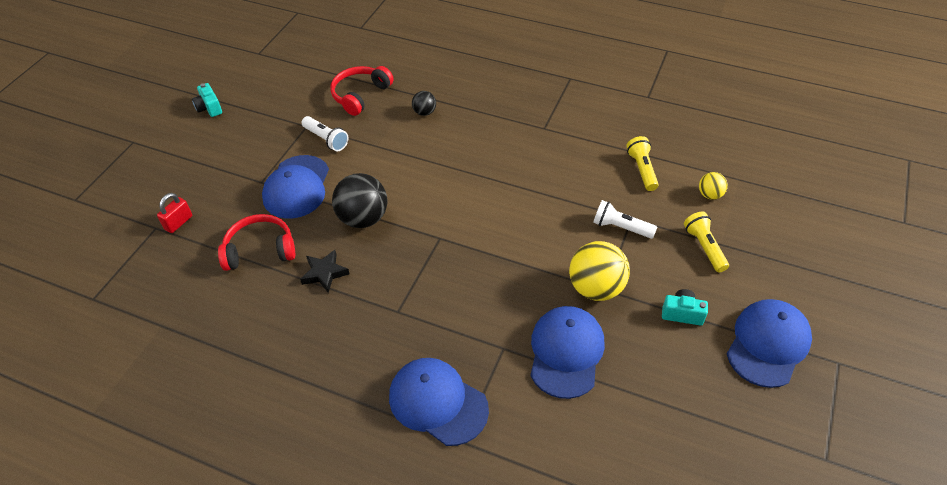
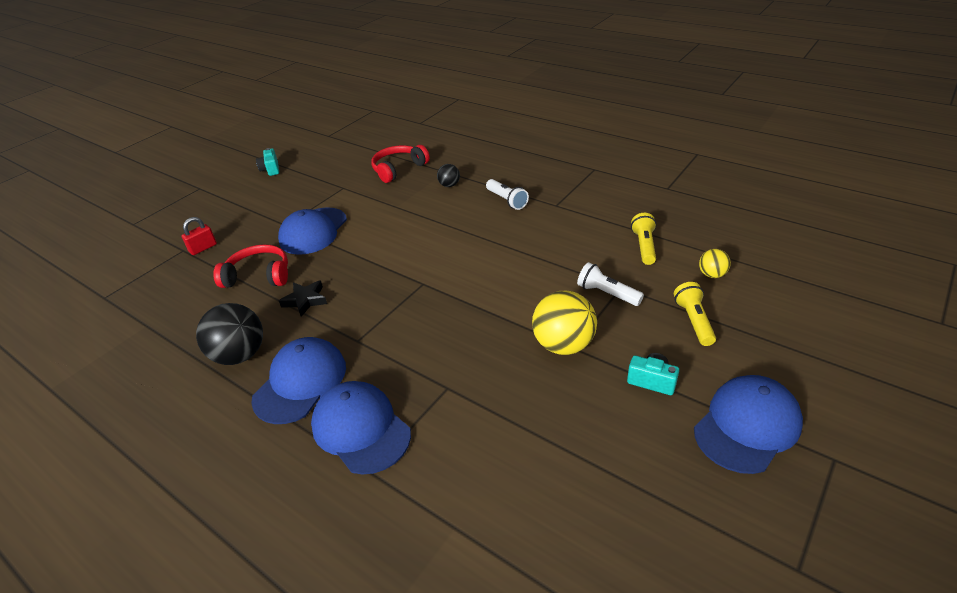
camera: 15 degrees right, 10 degrees down
(326, 139) = (355, 198): white flashlight -> white flashlight (507, 200)
(363, 218) = (359, 261): black ball -> black ball (240, 355)
(566, 352) = (511, 401): blue cap -> blue cap (300, 382)

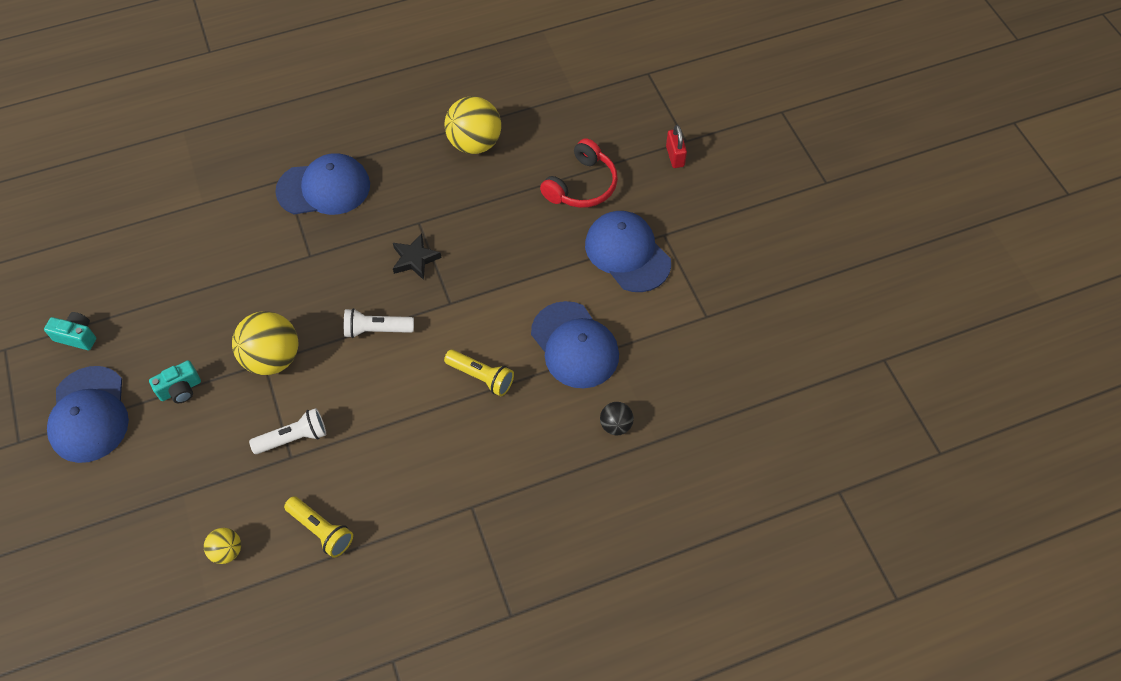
camera: 120 degrees right, 20 degrees up
(240, 355) = (474, 143): black ball -> yellow ball
(271, 169) = (821, 262): turquoise camera -> turquoise camera (77, 336)
(300, 382) = (405, 170): blue cap -> blue cap (574, 345)
(305, 300) = (508, 207): black star -> black star (415, 259)
(398, 169) = (706, 393): red headphones -> none
(507, 200) = (526, 463): white flashlight -> white flashlight (376, 330)
(693, 321) = (197, 476): yellow flashlight -> yellow flashlight (481, 377)

